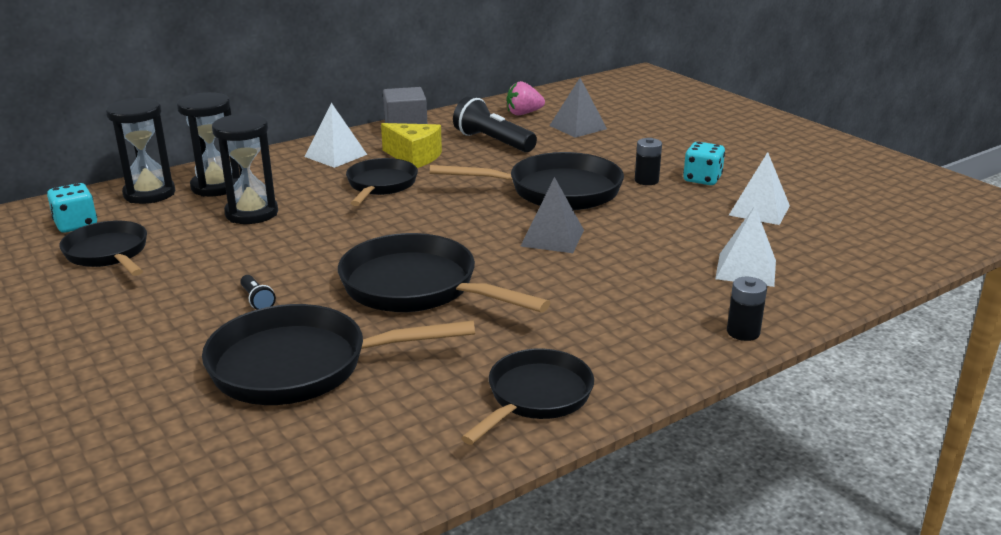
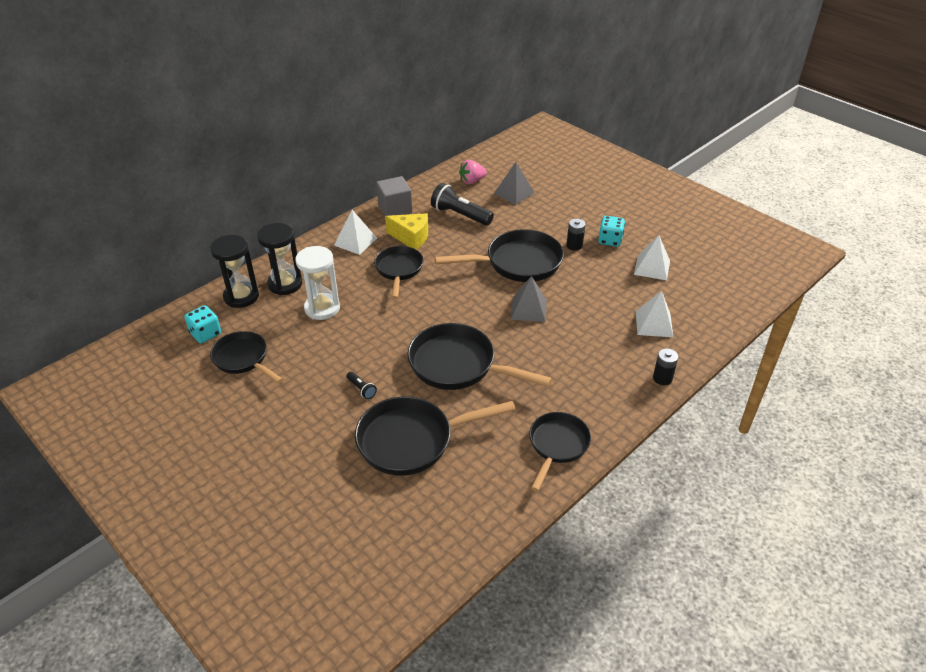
camera: 10 degrees left, 15 degrees up
(252, 213) = (322, 308): black hourglass -> white hourglass

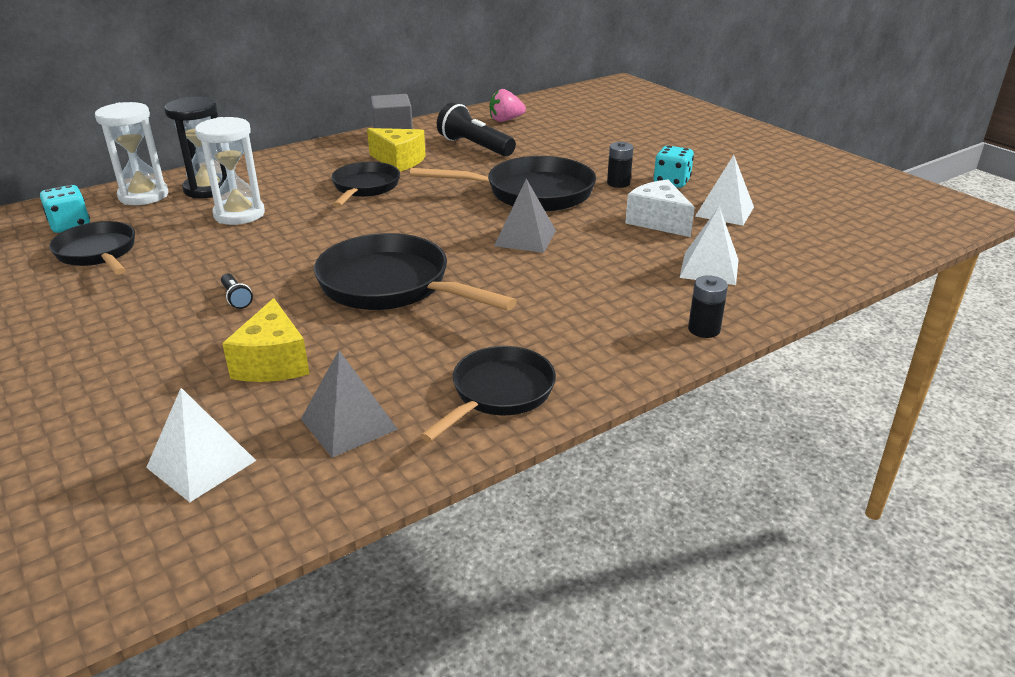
camera: 10 degrees right, 10 degrees down
(241, 296) = (143, 196): black hourglass -> white hourglass
(355, 241) = (324, 159): white pyramid -> white pyramid (201, 464)
(412, 440) = (273, 362): black pan -> yellow cheese
(514, 193) = (556, 133): grey pyramid -> grey pyramid (348, 424)
(611, 282) = (658, 221): none -> white cheese

